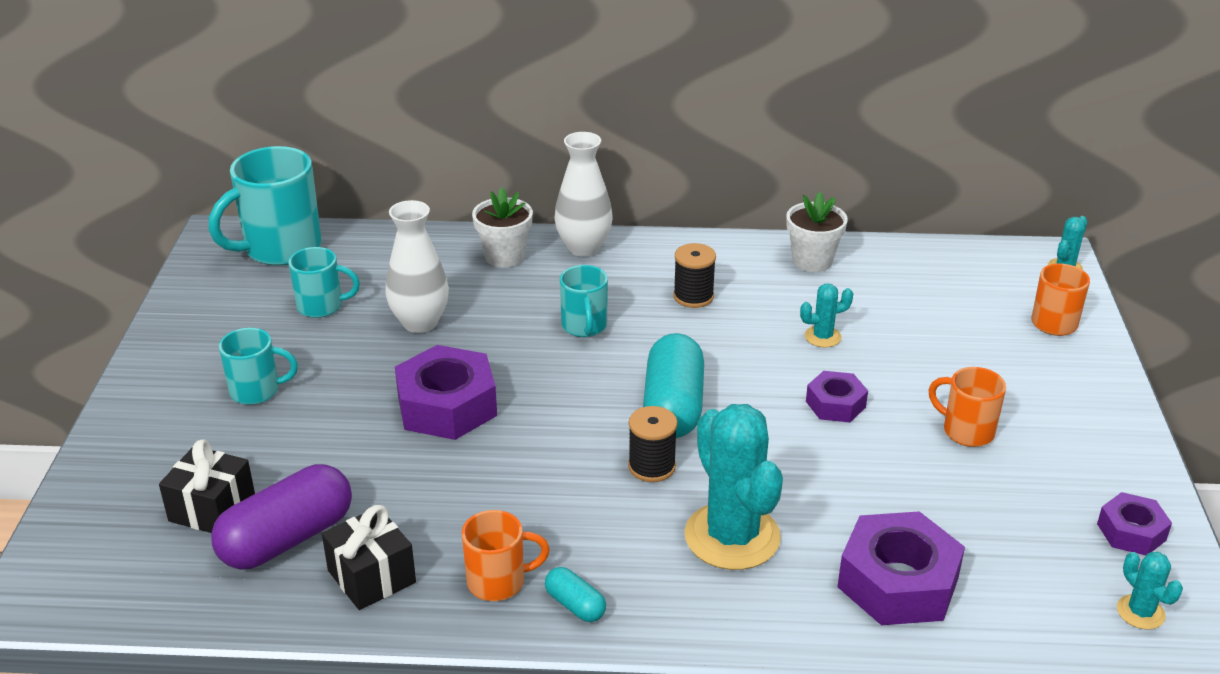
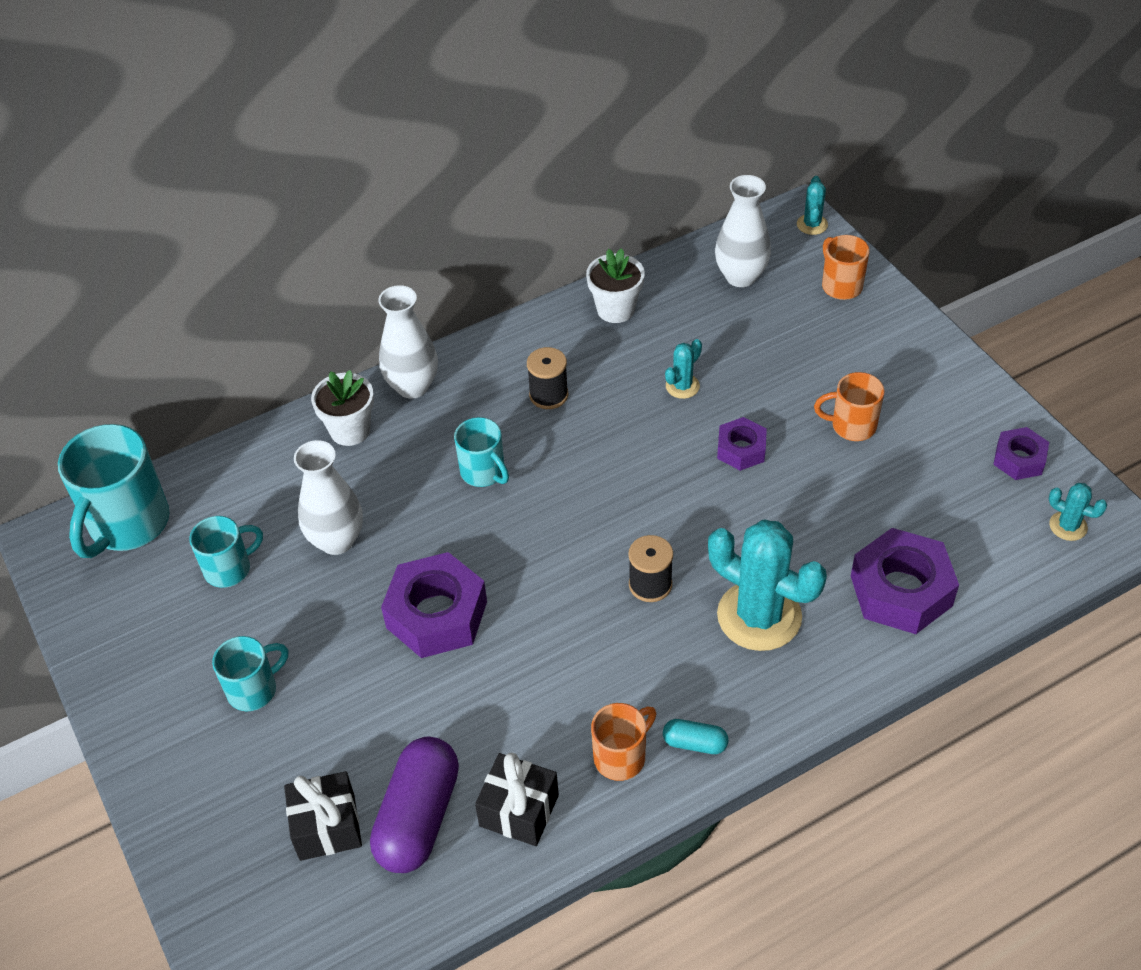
camera: 30 degrees left, 15 degrees up
(673, 407) = (621, 517): turquoise capsule -> none
(955, 280) = (741, 276): none -> white vase

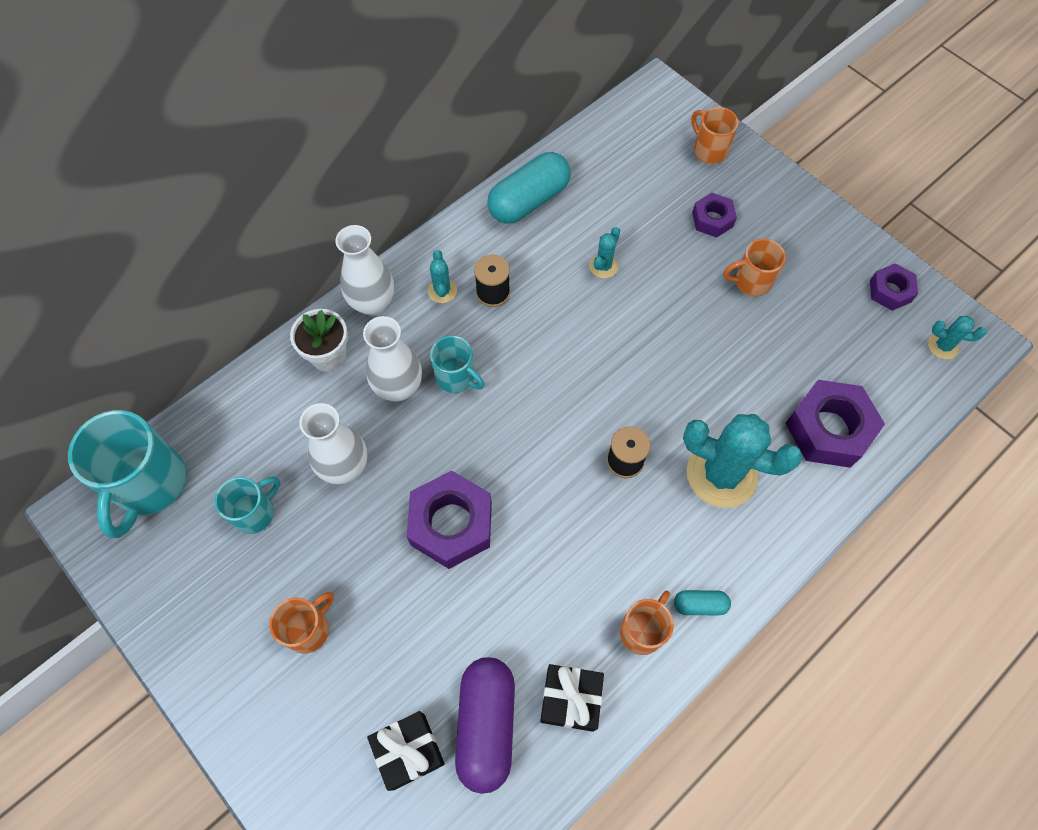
camera: 15 degrees left, 15 degrees up
(254, 689) = (309, 629): turquoise mug -> orange mug
(615, 309) = (529, 201): white flower pot -> turquoise capsule
(741, 276) = (625, 154): white vase -> white vase (398, 387)
(741, 449) = (667, 319): purple nut -> purple nut (712, 219)
(812, 224) = (671, 96): turquoise cactus -> turquoise cactus (442, 291)

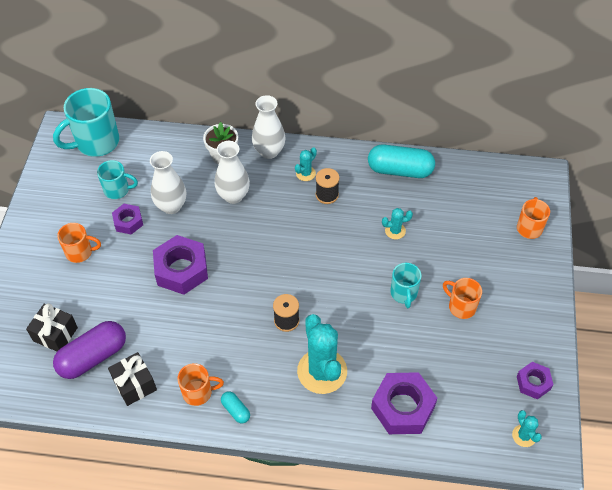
camera: 50 degrees right, 10 degrees down
(456, 377) = (262, 215): turquoise mug -> turquoise mug (404, 294)
(712, 219) = (482, 260): purple nut -> purple nut (128, 222)

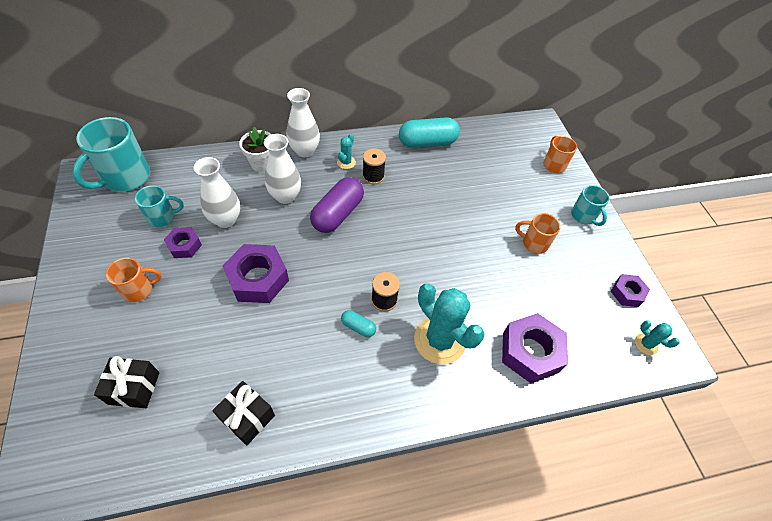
camera: 25 degrees left, 0 degrees up
(93, 357) = (188, 400): purple capsule -> purple capsule (338, 214)
(198, 392) = (323, 403): orange mug -> none
(235, 410) = (370, 409): turquoise capsule -> turquoise capsule (358, 327)
(395, 231) = (447, 193): turquoise cactus -> none
(404, 294) = (480, 245): turquoise mug -> turquoise mug (583, 216)

